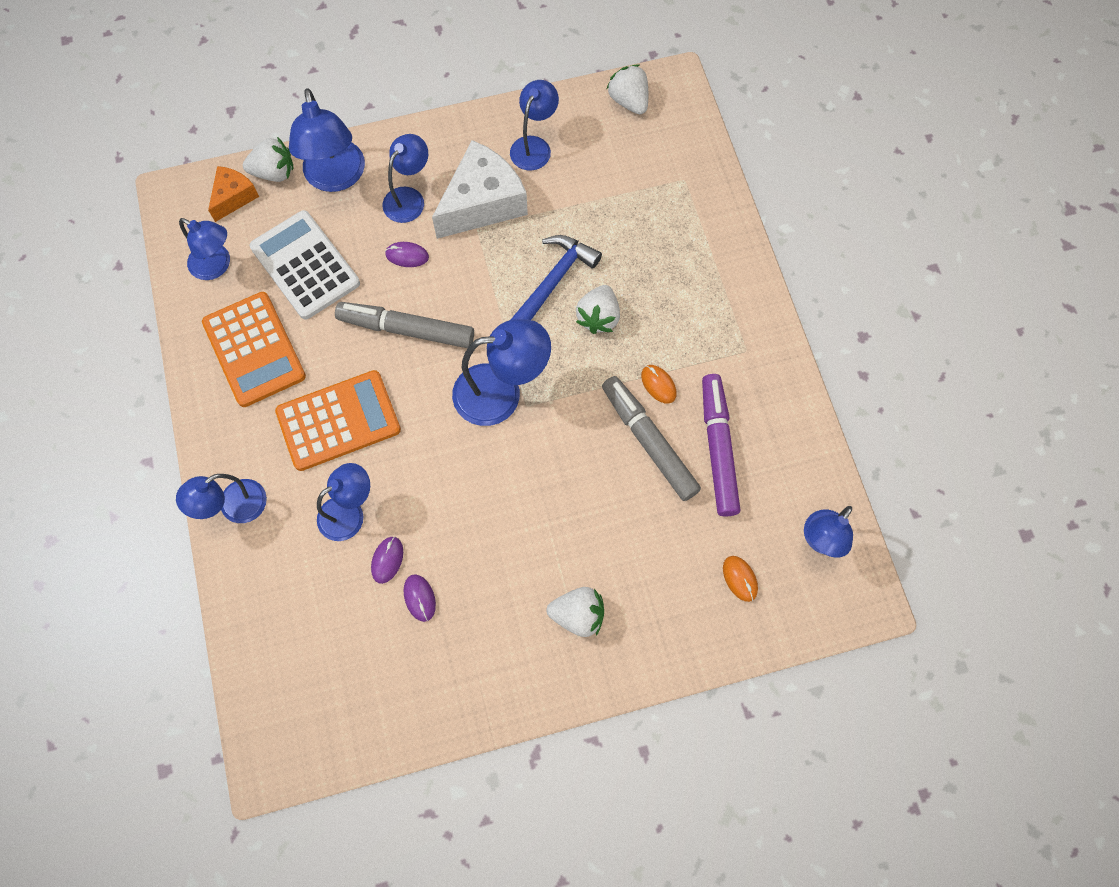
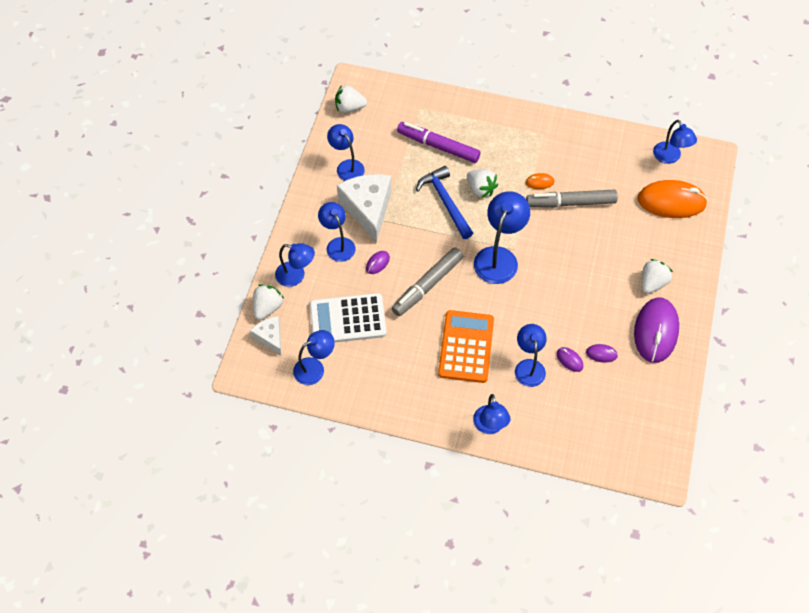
camera: 60 degrees left, 10 degrees down
(234, 197) = (270, 338): orange cheese -> white cheese
(254, 350) = (389, 372): orange calculator -> none
(336, 178) = (296, 276): blue lamp -> blue lamp, size x0.66
(497, 656) = (655, 331): none -> purple mouse
(718, 448) = (593, 174): purple marker -> purple marker (438, 146)
(740, 579) = (671, 202): orange mouse -> orange mouse, size x2.34

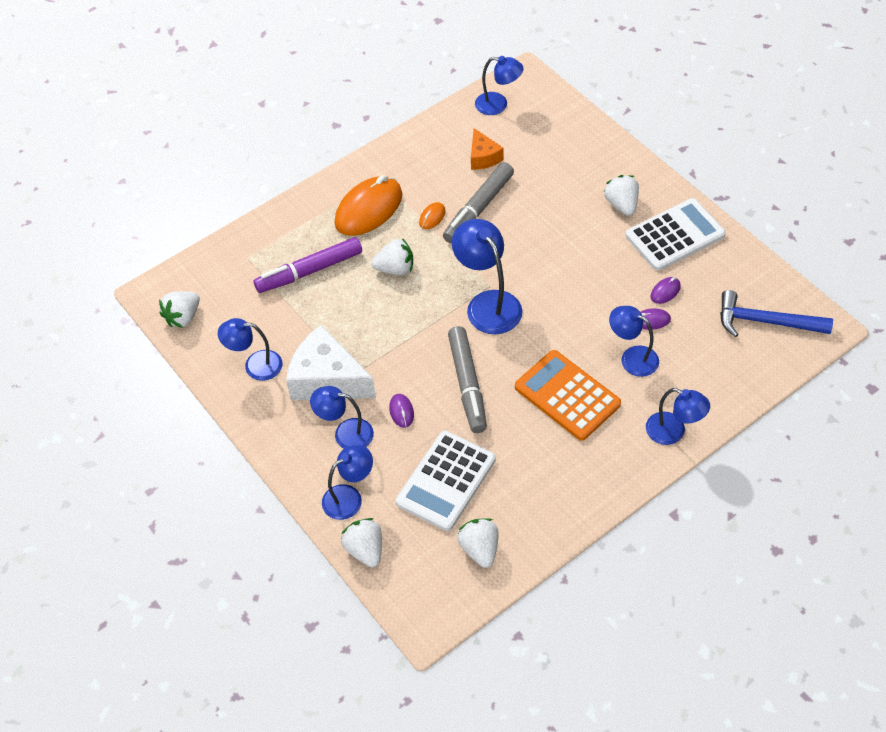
camera: 50 degrees left, 5 degrees down
(270, 338) = (405, 570): white cheese -> none
(315, 368) = (479, 549): blue lamp -> white strawberry
(445, 201) = (381, 307): blue hammer -> blue hammer (765, 321)
(616, 178) = (483, 157): none -> orange cheese
(655, 331) = (675, 235): purple mouse -> white calculator
(671, 202) = (547, 135): orange mouse -> orange mouse (369, 209)

